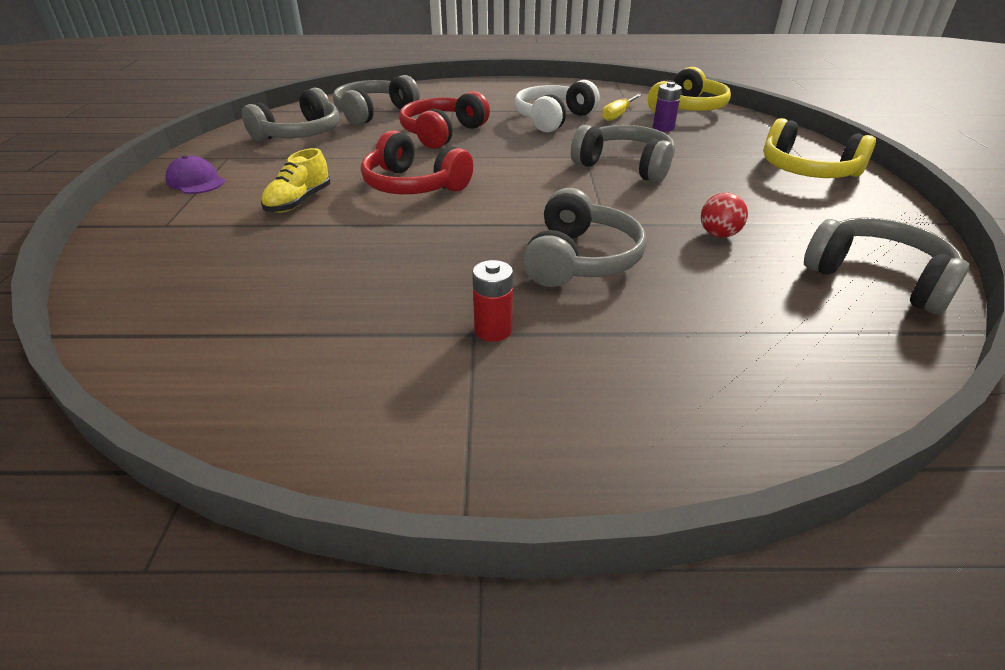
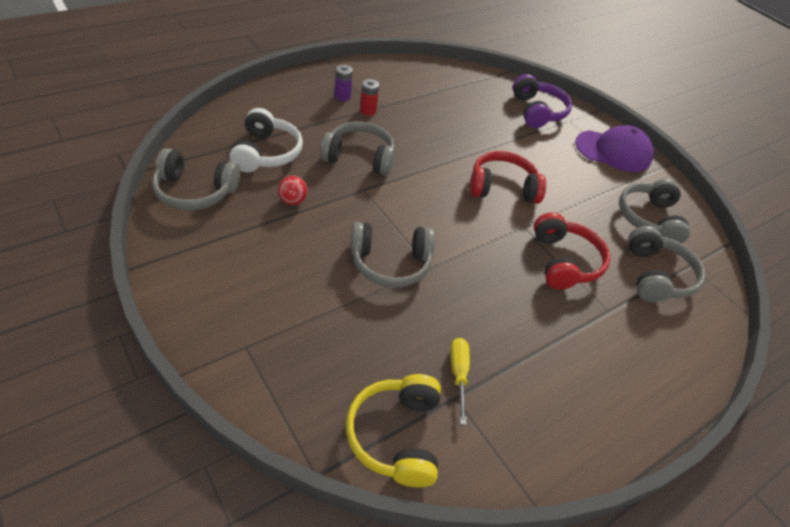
camera: 140 degrees right, 10 degrees up
(182, 248) = (537, 111): none -> purple headphones
(196, 181) = (613, 151): purple cap -> purple cap, size x1.83
(299, 202) = (539, 153): yellow shoe -> none
(553, 119) = (509, 332): white headphones -> white headphones (266, 153)
(580, 259) = (359, 157): grey headphones -> grey headphones turned 120 degrees clockwise
(663, 128) = (396, 358): purple battery -> purple battery (342, 96)
(807, 171) = (238, 315): yellow headphones -> none

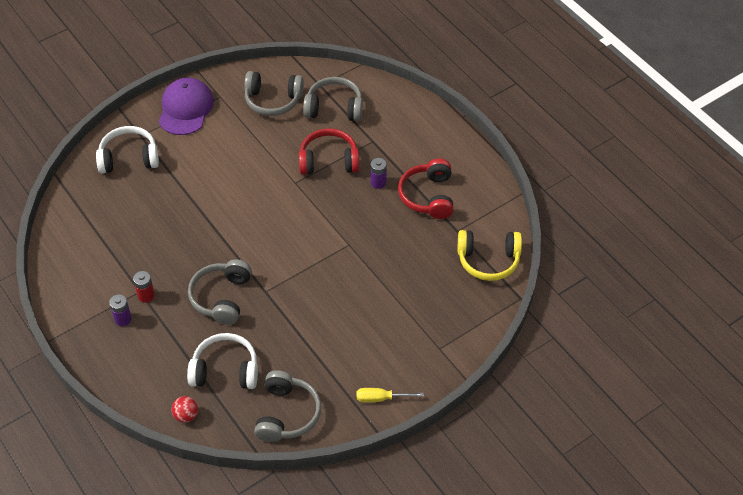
camera: 85 degrees left, 5 degrees up
(293, 201) = (288, 341): red ball -> red ball (186, 415)
(390, 263) = (348, 269): grey headphones -> none
(458, 374) = (439, 228): yellow screwdriver -> yellow screwdriver (381, 398)
(502, 187) = (248, 193): red headphones -> red headphones (428, 196)
(535, 309) = (378, 183): none -> purple battery
(537, 111) = (129, 158): purple headphones -> white headphones

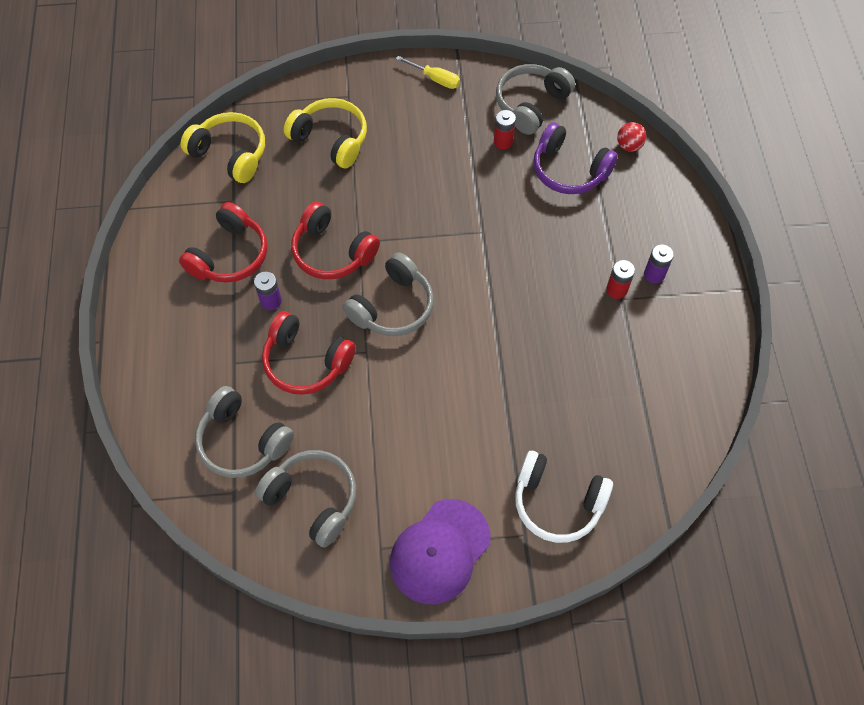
camera: 150 degrees left, 10 degrees up
(221, 297) = (533, 247): grey headphones -> grey headphones (393, 307)
(225, 370) = (569, 170): white headphones -> purple headphones
(291, 369) = (503, 141): none -> red battery
(361, 229) = (332, 252): none -> red headphones
(425, 306) = (331, 139): none -> yellow headphones

